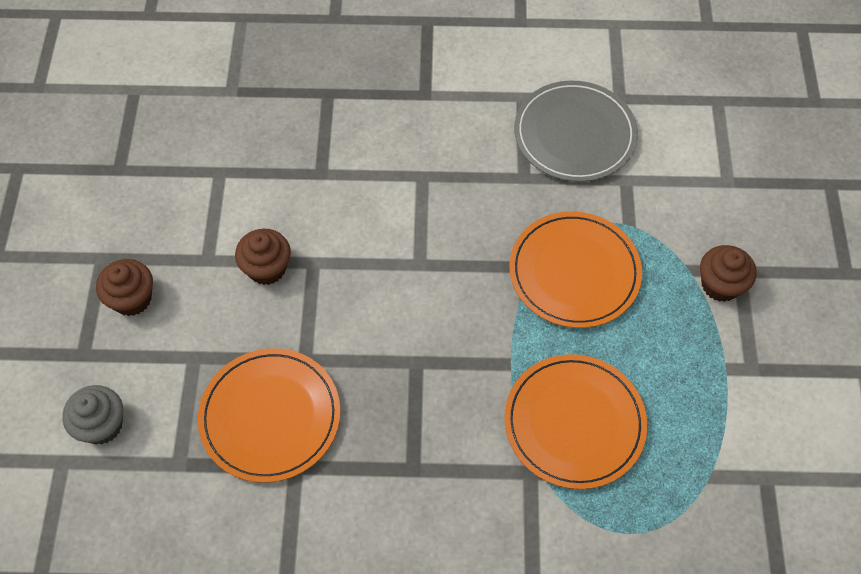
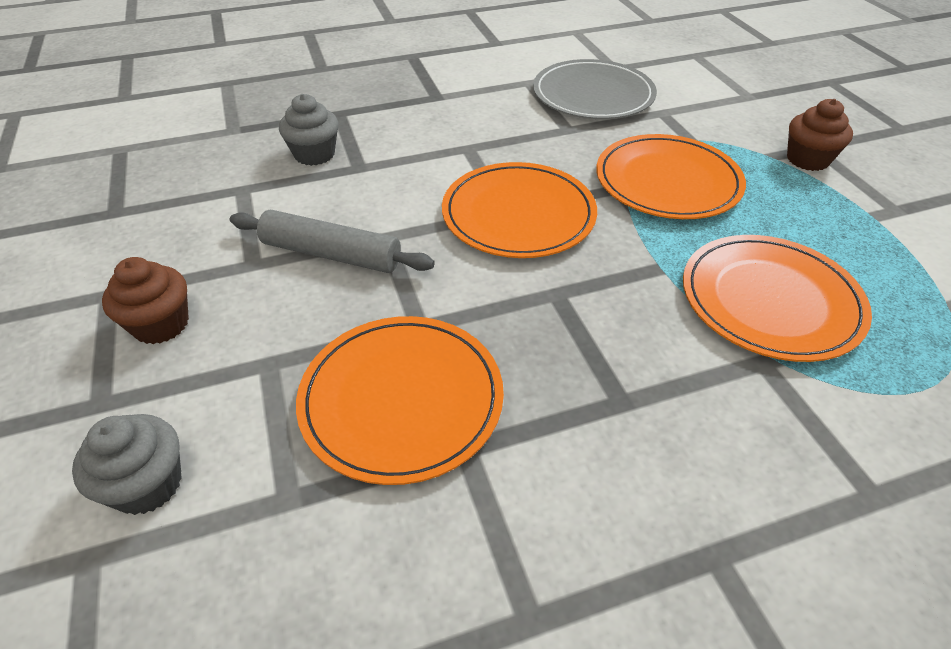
camera: 20 degrees left, 15 degrees down
(267, 268) = (331, 254): brown cupcake -> grey rolling pin
(290, 145) = (314, 154): none -> grey cupcake
(428, 271) = (518, 214): none -> orange plate

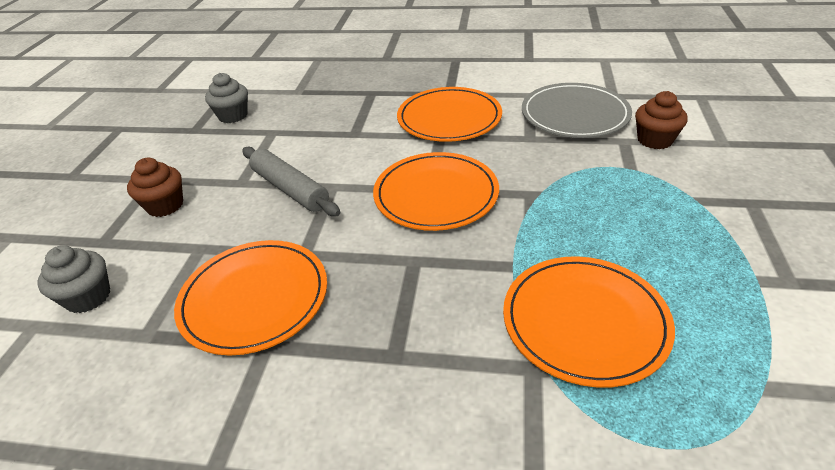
camera: 30 degrees right, 5 degrees down
(314, 154) = (333, 118): grey cupcake -> grey cupcake (233, 115)
(667, 181) = (578, 199): orange plate -> orange plate (449, 118)
(807, 159) = (733, 212): brown cupcake -> brown cupcake (654, 140)

